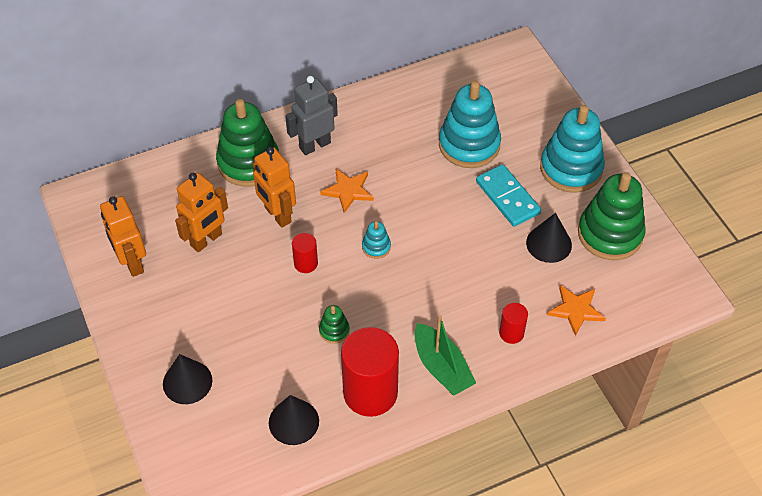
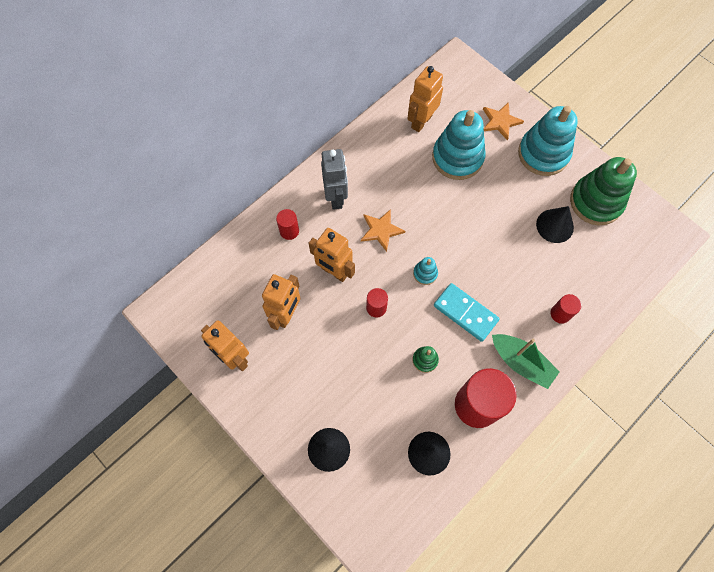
camera: 20 degrees left, 15 degrees up
(248, 162) = (289, 231): green stacking toy -> red cylinder
(314, 145) = (336, 197): grey robot -> grey robot turned 135 degrees clockwise
(445, 98) = (421, 121): none -> orange robot
(508, 197) = (507, 195): turquoise domino -> turquoise domino (465, 313)
(576, 310) = (599, 276): orange star -> orange star (500, 121)

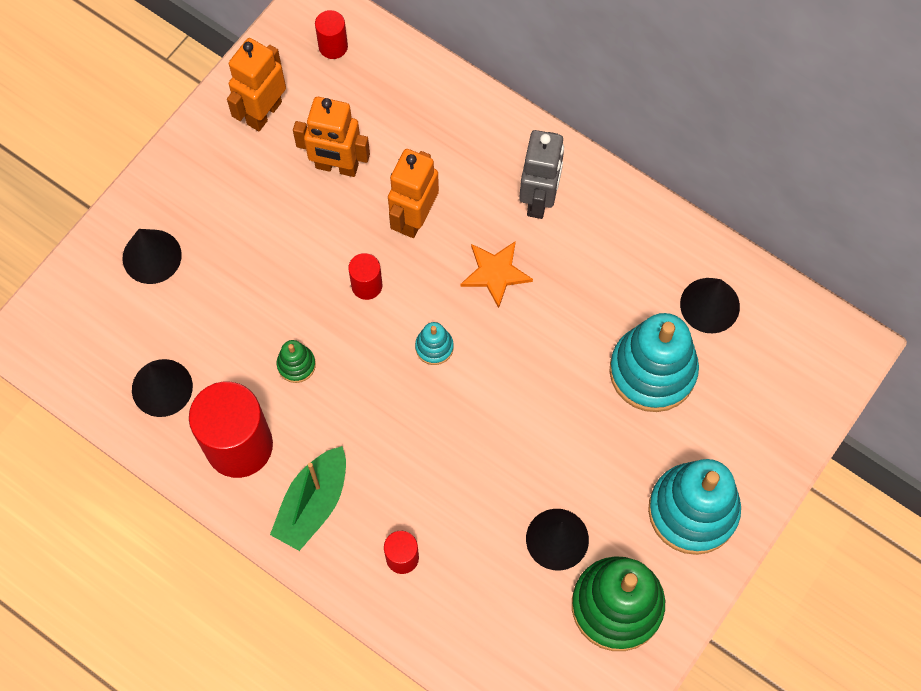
camera: 80 degrees right, 0 degrees up
(289, 231) = (469, 145): red cylinder -> red cylinder (333, 46)
(336, 197) = (539, 199): grey robot -> grey robot turned 60 degrees counterclockwise
(421, 121) = (710, 305): orange robot -> black cone
(465, 313) = (380, 414): turquoise domino -> none
(500, 121) = (741, 433): orange star -> none

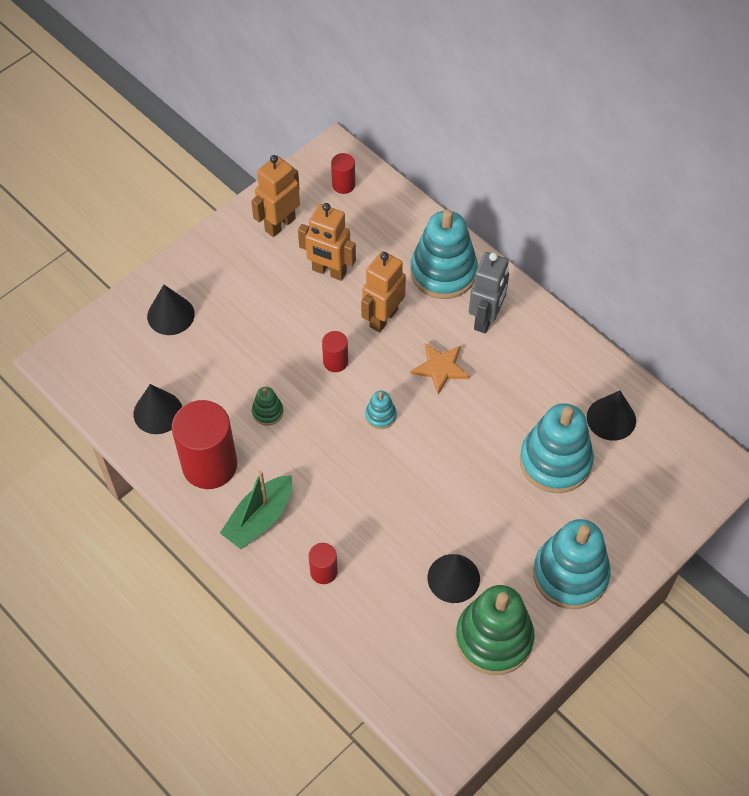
camera: 10 degrees right, 10 degrees down
(477, 145) = (443, 272): none -> turquoise stacking toy

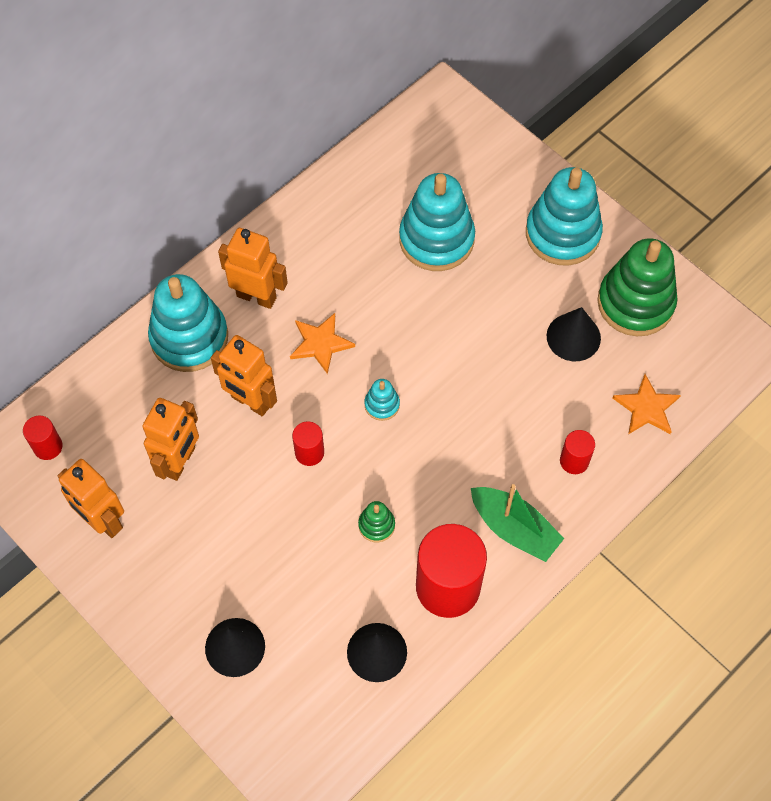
camera: 90 degrees left, 5 degrees up
(378, 640) = (646, 408): none -> orange star
(486, 319) = (257, 296): grey robot -> orange robot
(611, 418) = (385, 187): black cone -> none

